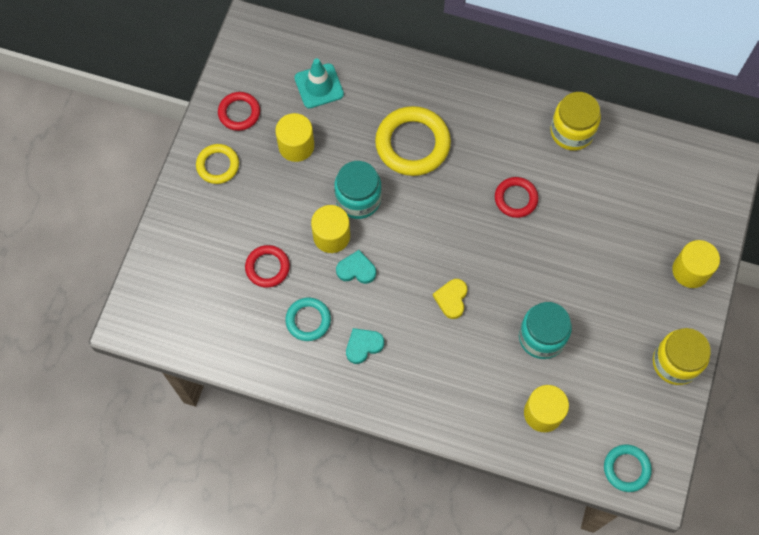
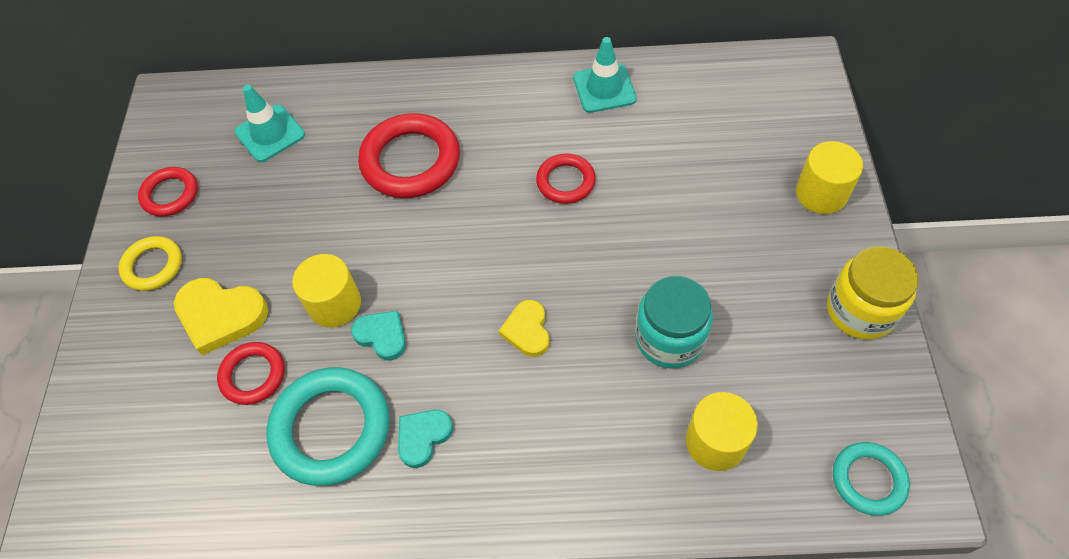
camera: 15 degrees left, 10 degrees down
(255, 218) = (221, 316): none -> yellow heart
(296, 146) = (257, 209): yellow cylinder -> none
(308, 320) = (331, 429): turquoise ring -> turquoise ring, size x1.75
(356, 269) = (382, 336): turquoise heart -> turquoise heart turned 45 degrees clockwise
(358, 199) = (358, 247): turquoise jar -> none
(412, 144) = (411, 161): yellow ring -> red ring
(572, 131) = (604, 88): yellow jar -> turquoise traffic cone

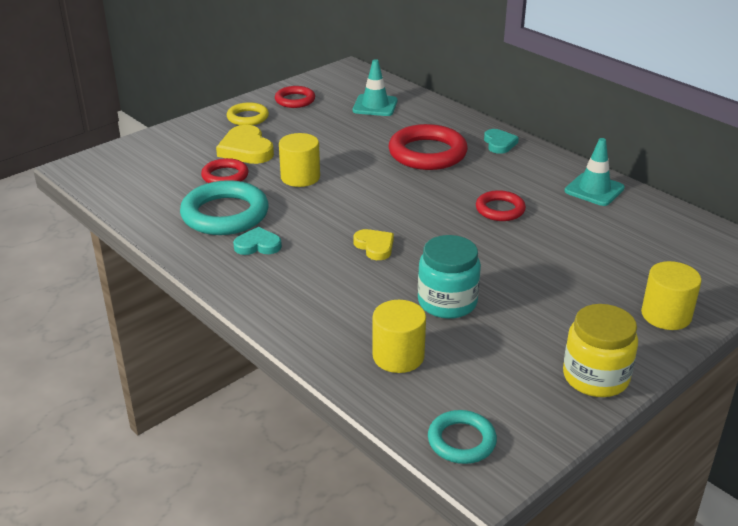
camera: 45 degrees right, 25 degrees down
(382, 336) = (302, 201): turquoise heart -> turquoise heart (499, 144)
(527, 330) = (375, 246): yellow heart -> yellow heart turned 105 degrees clockwise

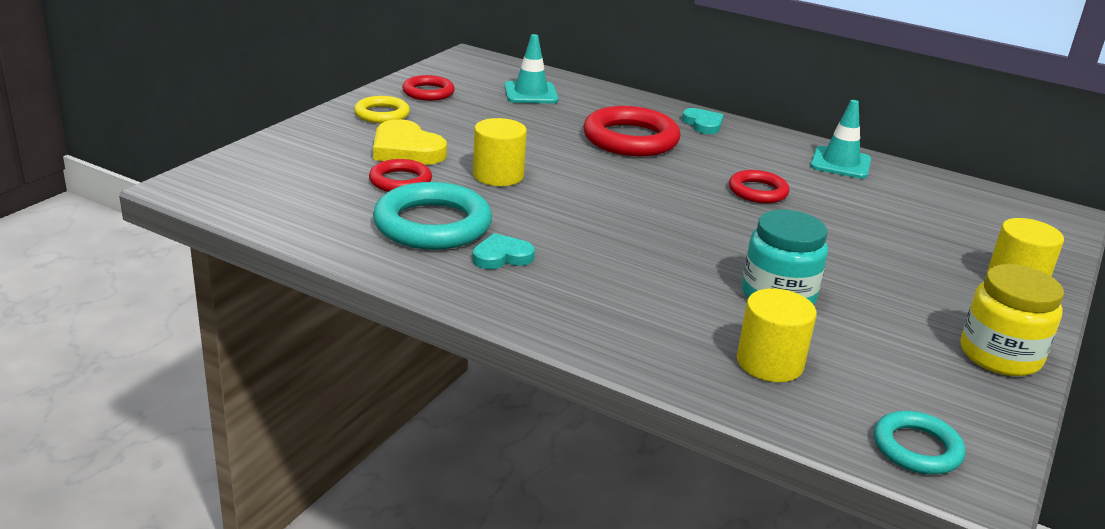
camera: 20 degrees left, 5 degrees down
(375, 246) = (647, 244): yellow heart -> none

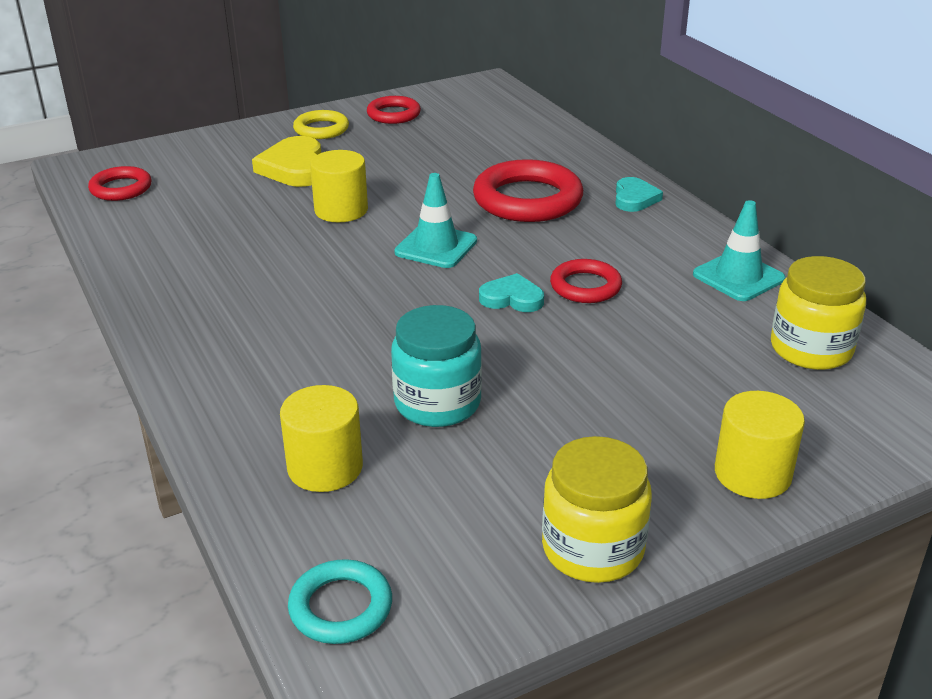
camera: 35 degrees right, 5 degrees up
(400, 181) = (248, 197): red ring -> red ring (121, 188)
(432, 225) = (217, 245): turquoise ring -> none
(502, 256) = (233, 289): turquoise heart -> turquoise heart (512, 298)
(531, 93) = (493, 132): turquoise traffic cone -> turquoise traffic cone (436, 247)
(942, 198) = (811, 349): none -> yellow jar

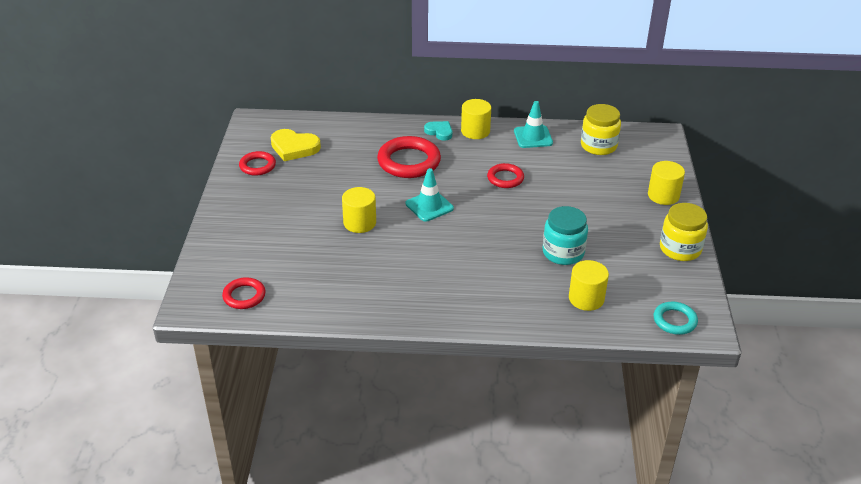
camera: 60 degrees left, 5 degrees up
(295, 168) = (289, 223): yellow heart -> yellow heart (294, 147)
(321, 129) = (247, 197): yellow ring -> none
(512, 298) = (497, 202): turquoise heart -> none
(678, 224) = (475, 131): none -> yellow cylinder

